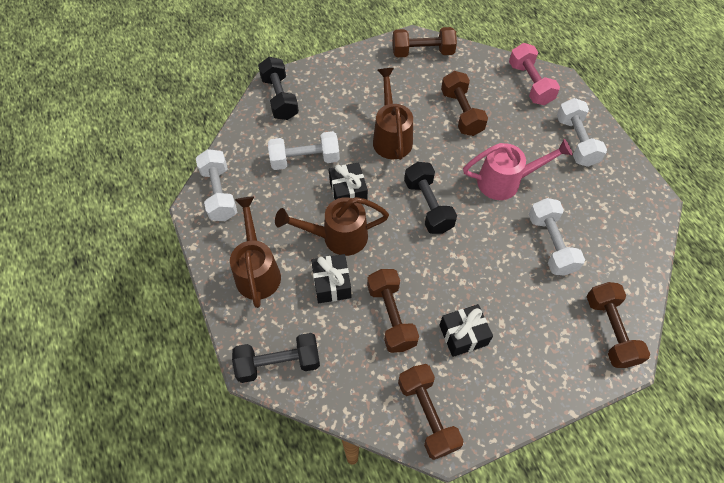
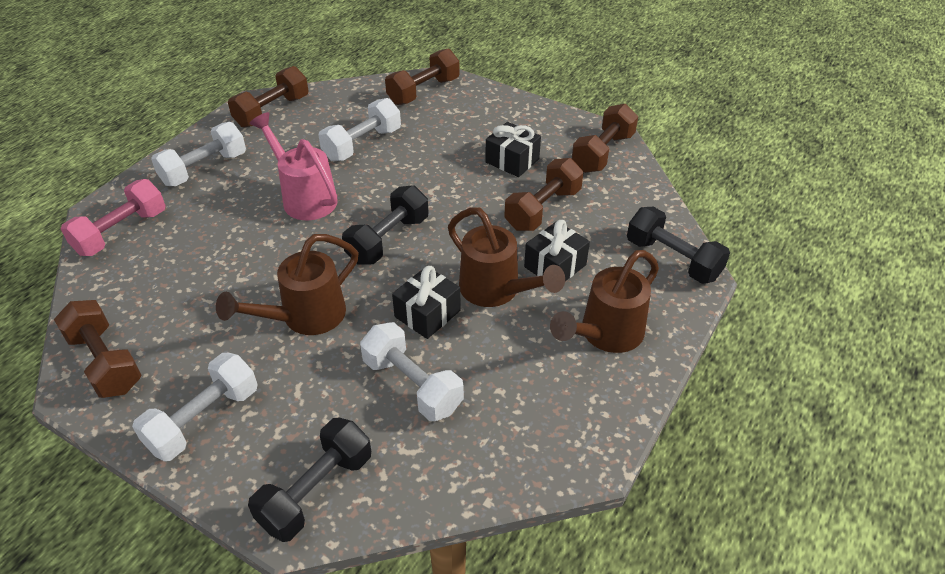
camera: 125 degrees left, 15 degrees down
(219, 193) = (547, 446): white dumbbell -> white dumbbell (203, 419)
(461, 113) = (215, 271): brown dumbbell -> brown dumbbell (272, 111)

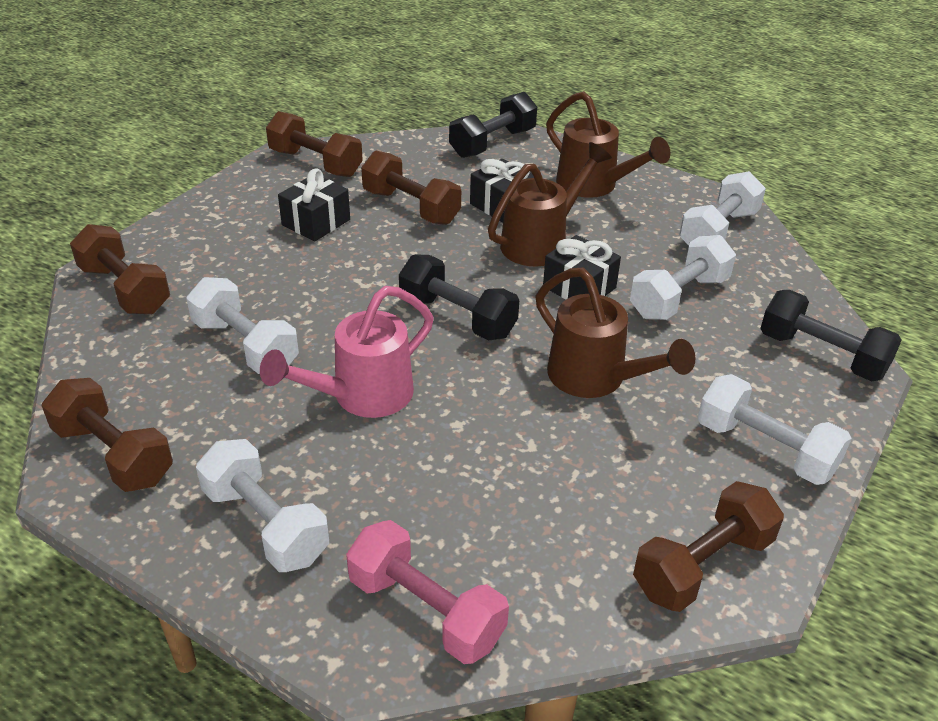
camera: 90 degrees left, 5 degrees down
(531, 435) = (718, 231): none -> white dumbbell

